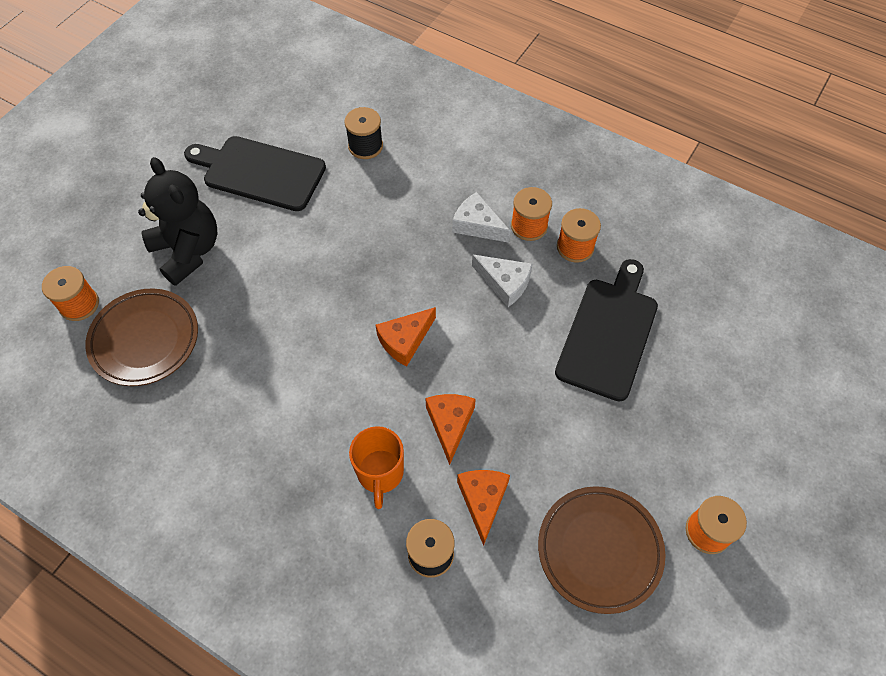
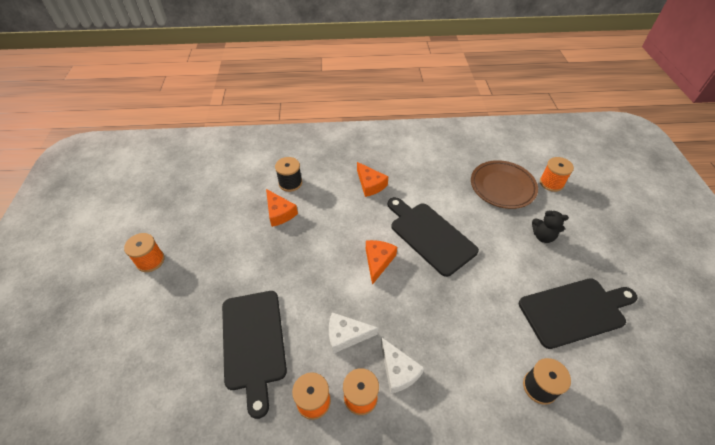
camera: 145 degrees right, 10 degrees down
(188, 251) = (543, 236): black teddy bear -> black teddy bear, size x0.53
(312, 333) = (430, 236): none -> black cutting board
(380, 473) = (337, 197): orange mug -> none
(450, 424) = (319, 235): orange cheese -> orange cheese (370, 184)
(477, 225) = (398, 371): white cheese -> white cheese turned 60 degrees clockwise
(599, 550) = (209, 223): brown plate -> none

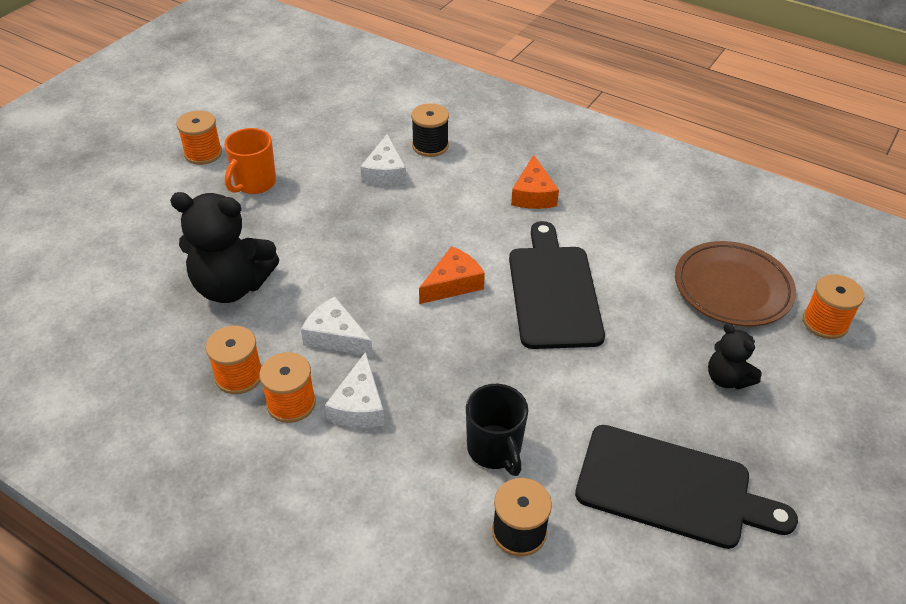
camera: 35 degrees right, 5 degrees down
(205, 263) = (254, 183): none -> orange mug
(254, 342) = (232, 286): black cutting board -> black teddy bear
(279, 213) = (385, 172): orange cheese -> white cheese
(486, 347) = (494, 450): none -> black mug

